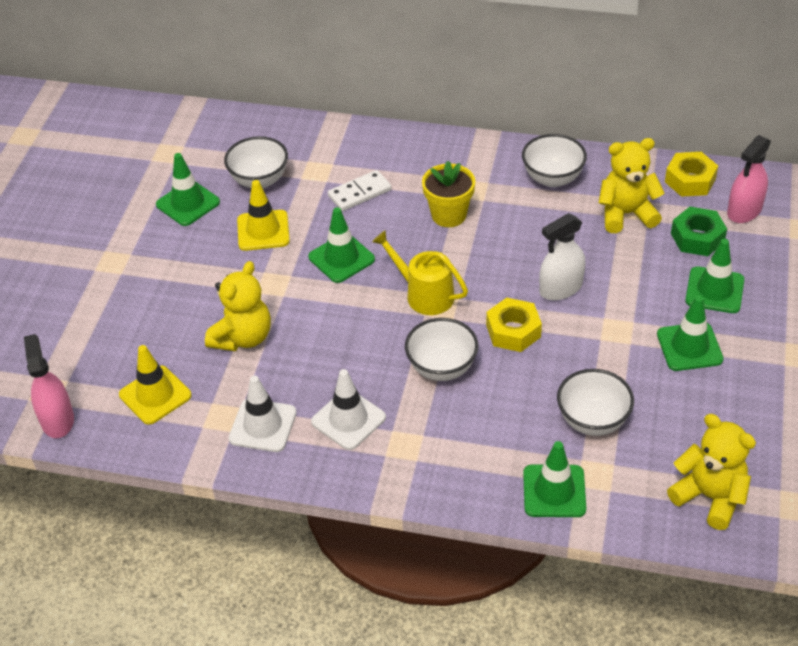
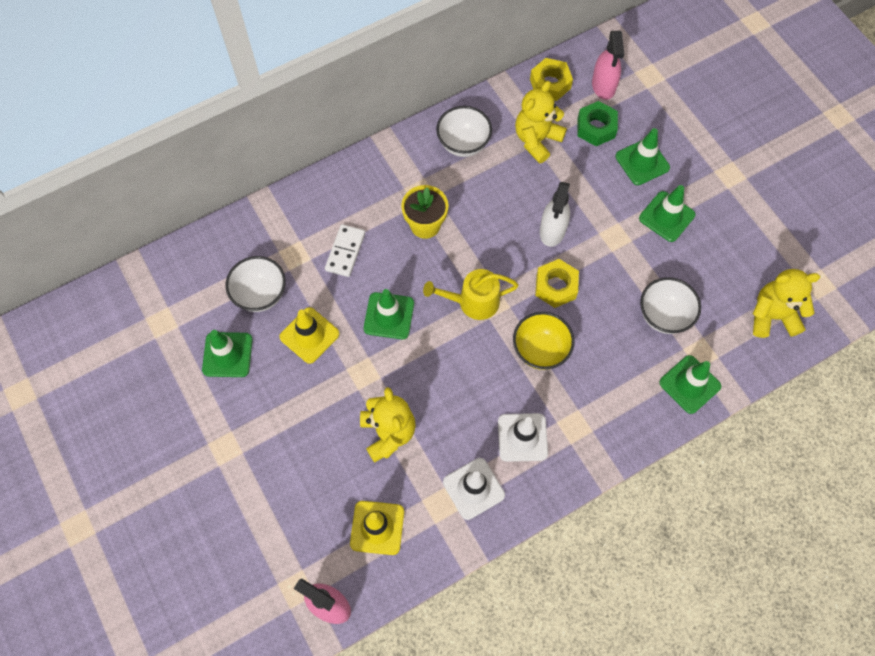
camera: 45 degrees left, 20 degrees up
(442, 368) = (540, 350): white bowl -> yellow bowl

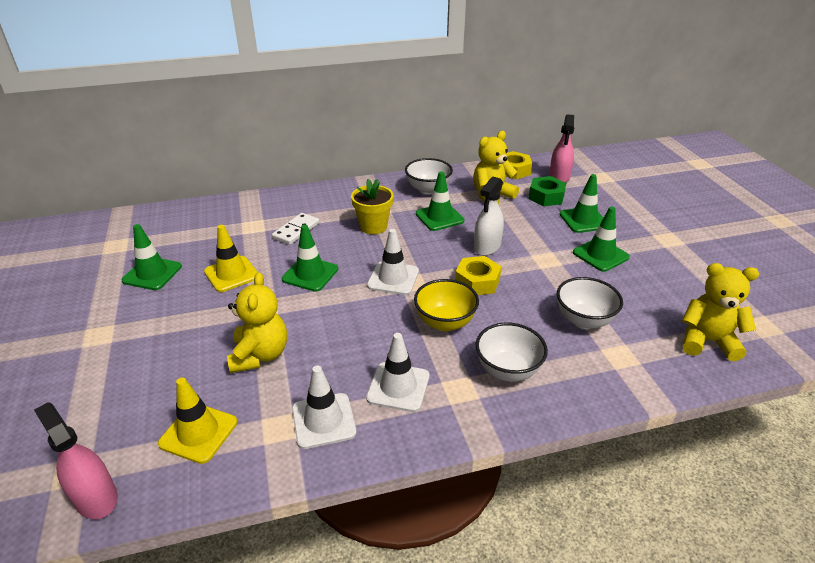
camera: 15 degrees right, 30 degrees down
(260, 294) = (208, 243): white bowl -> white bowl (507, 370)
(473, 302) = (393, 278): yellow watering can -> white traffic cone
(689, 384) = (603, 379): green traffic cone -> green traffic cone (439, 217)

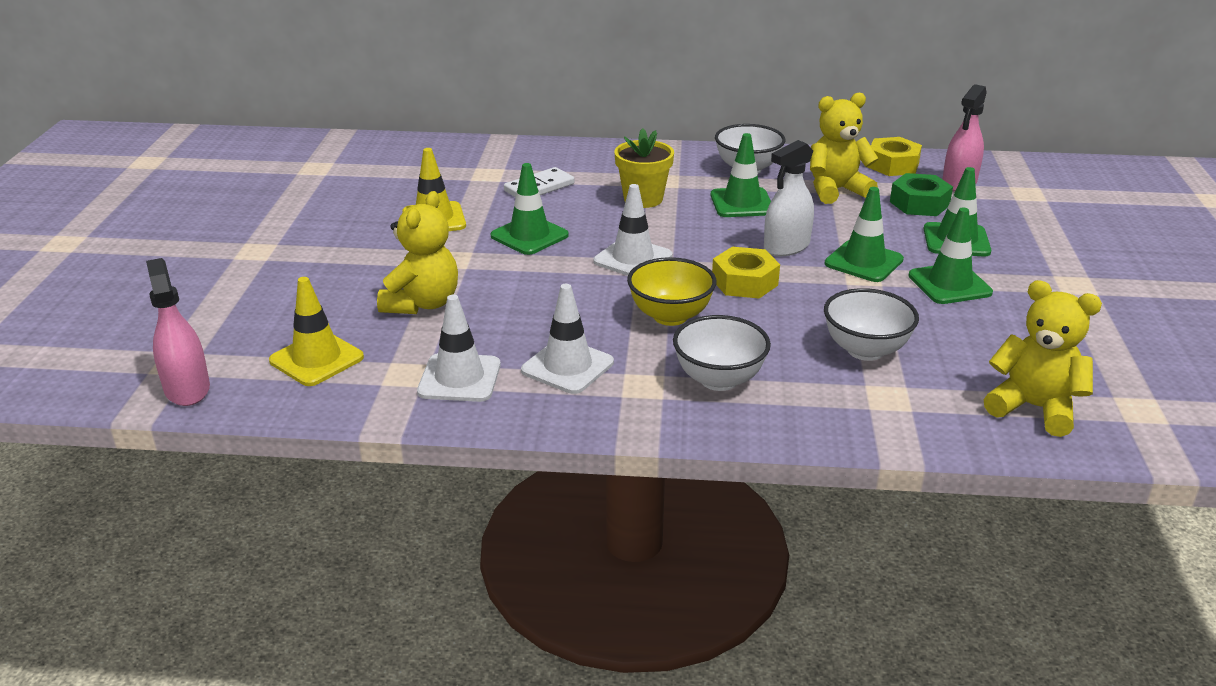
camera: 20 degrees right, 5 degrees down
(152, 273) = (343, 203): green traffic cone -> green traffic cone (863, 262)

